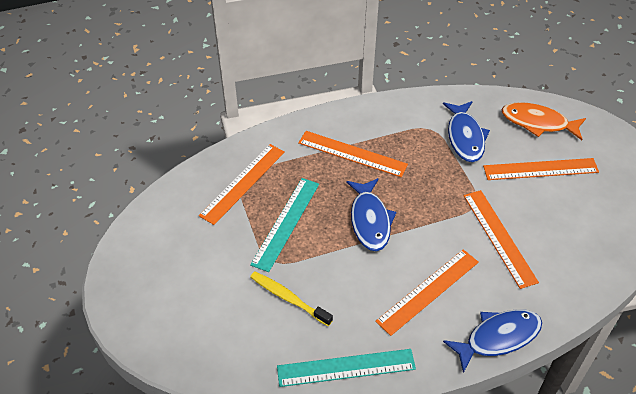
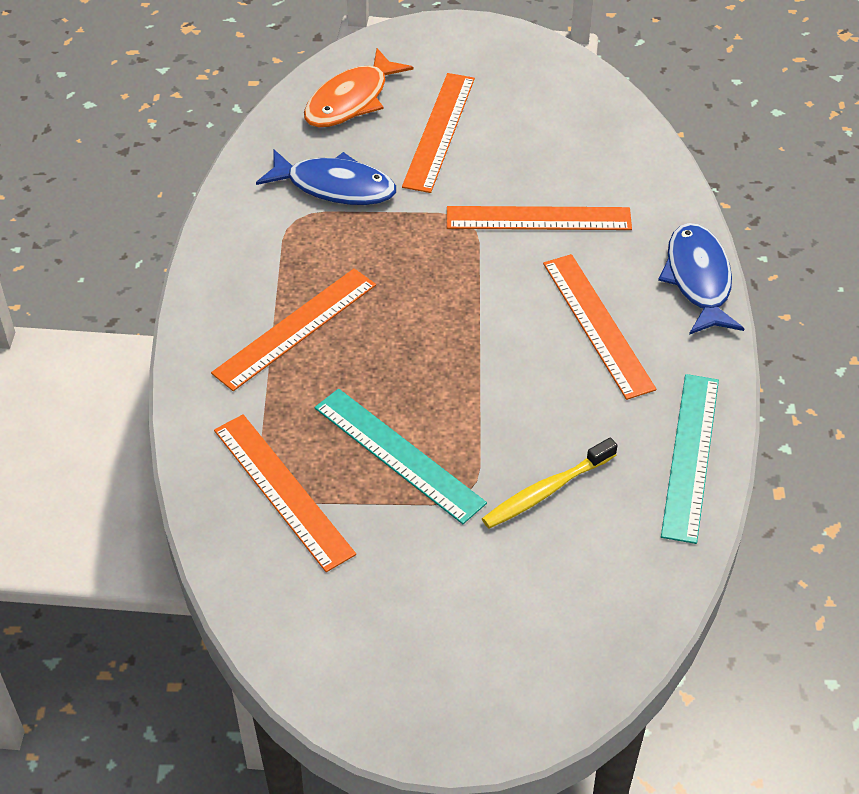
camera: 70 degrees left, 0 degrees up
(370, 220) = (442, 349): blue fish -> none

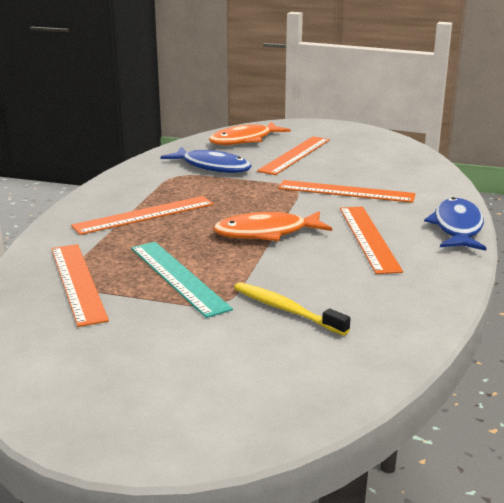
camera: 15 degrees right, 25 degrees down
(469, 339) = (266, 233): none -> orange fish
(547, 490) = (287, 310): yellow toothbrush -> yellow toothbrush turned 60 degrees clockwise
(690, 456) = (419, 309): turquoise ruler -> none

